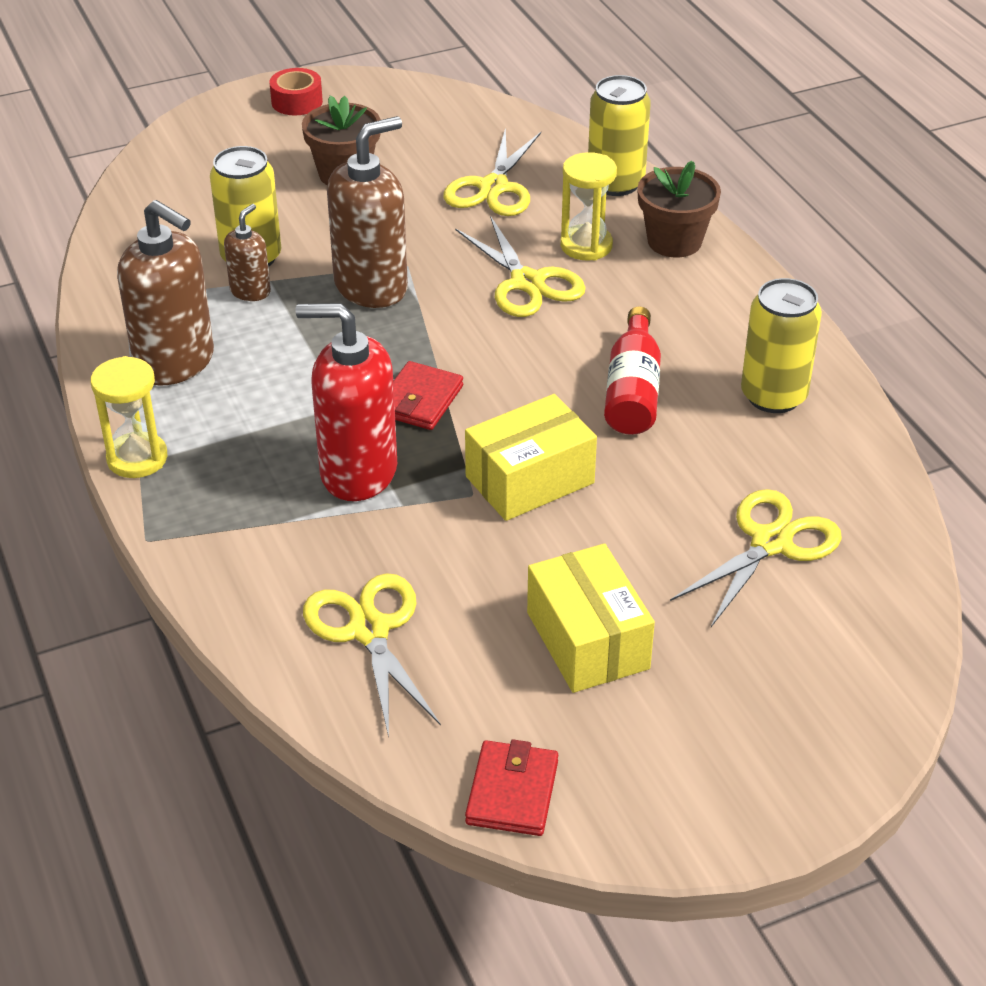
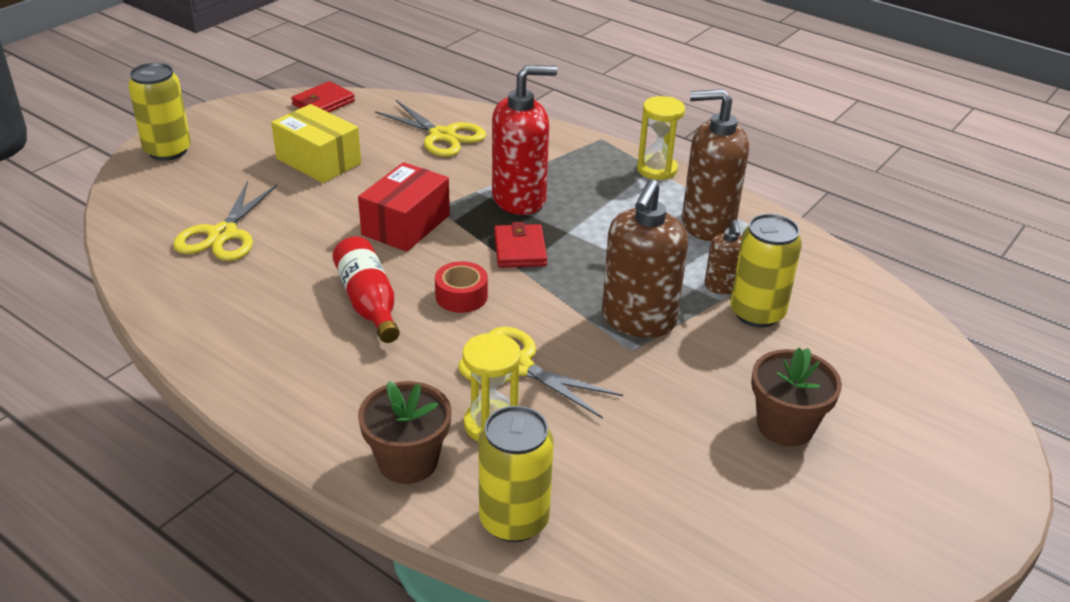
camera: 150 degrees right, 5 degrees down
(297, 102) = (945, 507): red tape -> red tape (461, 296)
(493, 187) = (633, 464): yellow scissors -> none
(512, 792) = (323, 103): red wallet -> red wallet turned 60 degrees clockwise
(530, 480) = (406, 225): yellow box -> red box
(773, 396) = (251, 333): yellow can -> yellow can (168, 151)

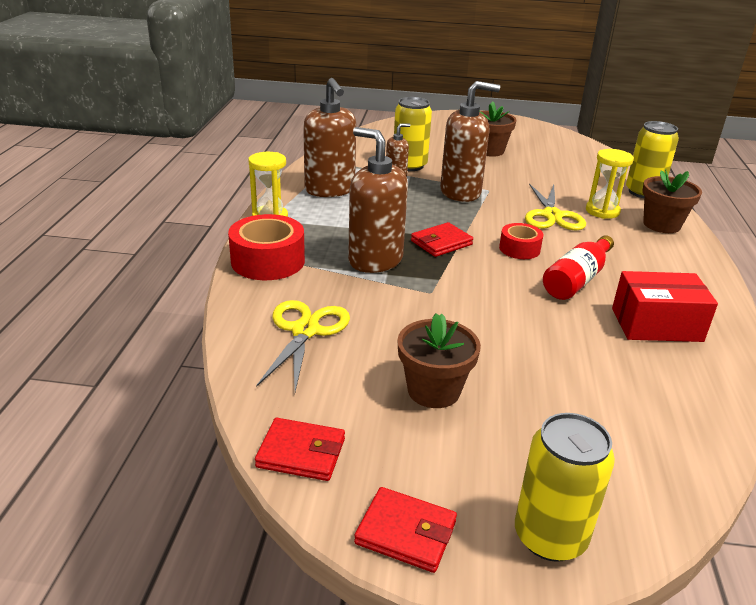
camera: 120 degrees left, 5 degrees down
(223, 234) = (612, 389): yellow scissors -> none
(231, 114) = (406, 533): none -> red wallet
(318, 161) = (433, 390): yellow box -> brown flower pot
(406, 225) = (472, 298): red box -> red box (656, 325)
(519, 199) = (375, 260): red soap dispenser -> brown soap dispenser
(566, 147) = (268, 261): none -> red tape

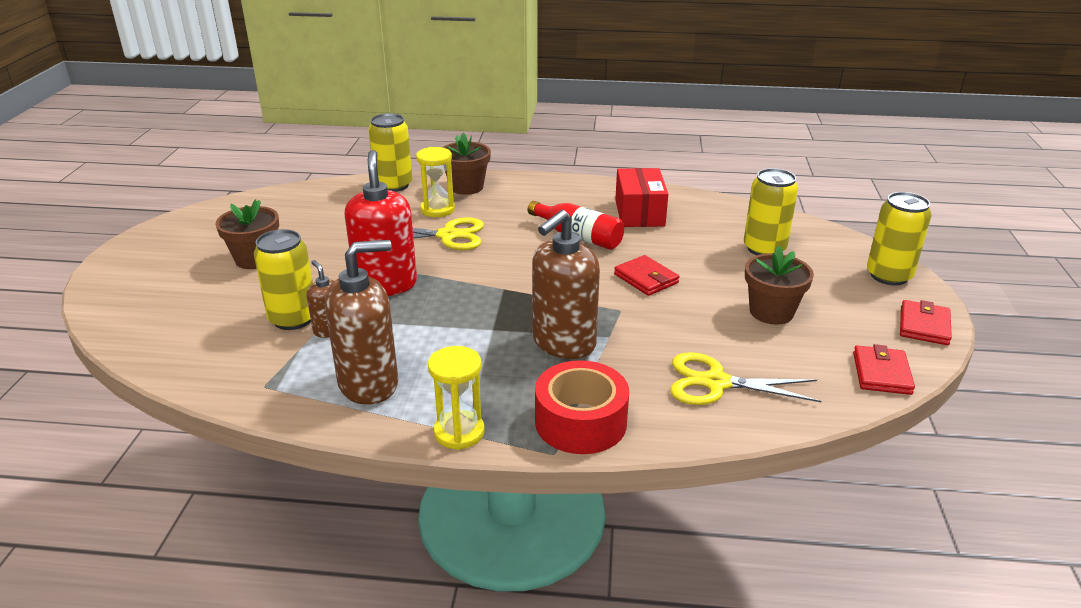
camera: 90 degrees left, 0 degrees up
(441, 243) = (517, 301): red wallet -> red wallet (646, 279)
(461, 192) = (386, 284): brown soap dispenser -> red soap dispenser
(519, 249) = (524, 258): red tape -> none
(596, 415) = (764, 249): none -> yellow can

